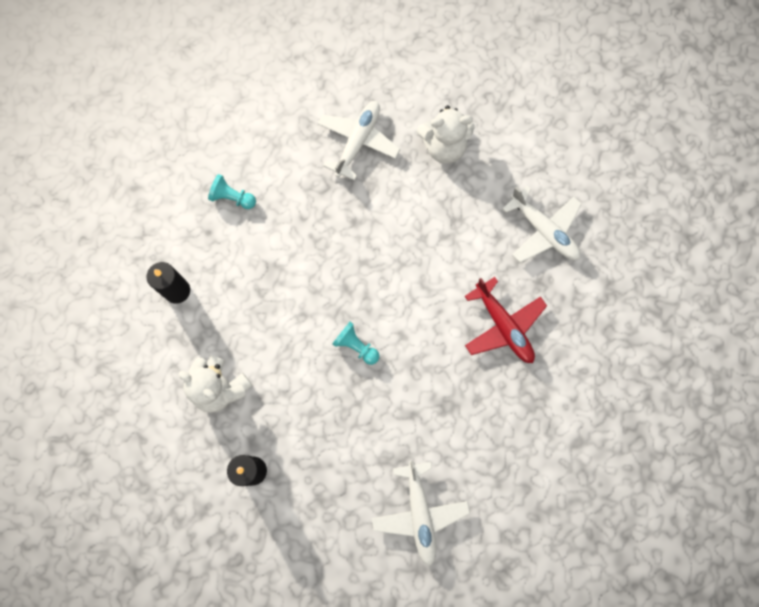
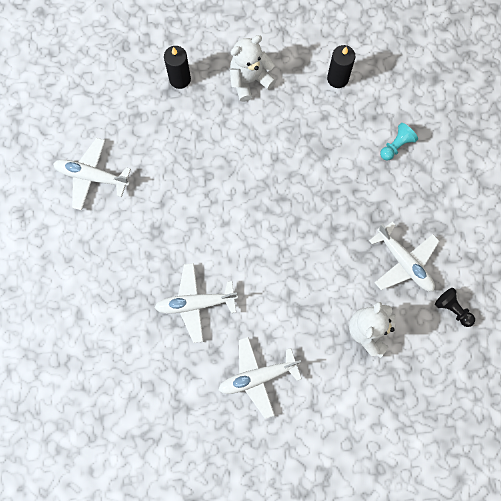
camera: 115 degrees right, 0 degrees up
(356, 346) = (234, 186): turquoise pawn -> none
(384, 81) = (452, 309): none -> black pawn
(503, 326) = (195, 303): red plane -> white plane

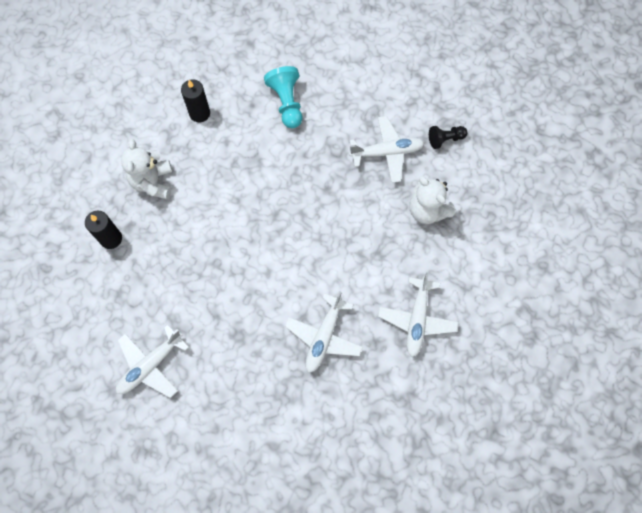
camera: 60 degrees left, 5 degrees down
(396, 145) = (287, 103): turquoise pawn -> turquoise pawn, size x1.58

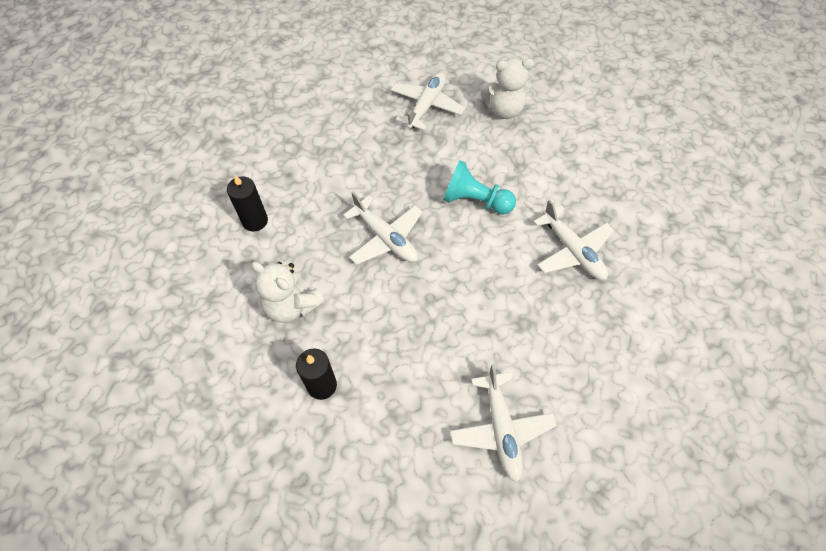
camera: 55 degrees left, 10 degrees down
(287, 103) = (312, 147): turquoise pawn -> turquoise pawn (475, 201)
(417, 319) = (601, 173): white plane -> white plane (386, 238)
(445, 139) = (448, 63): black pawn -> none

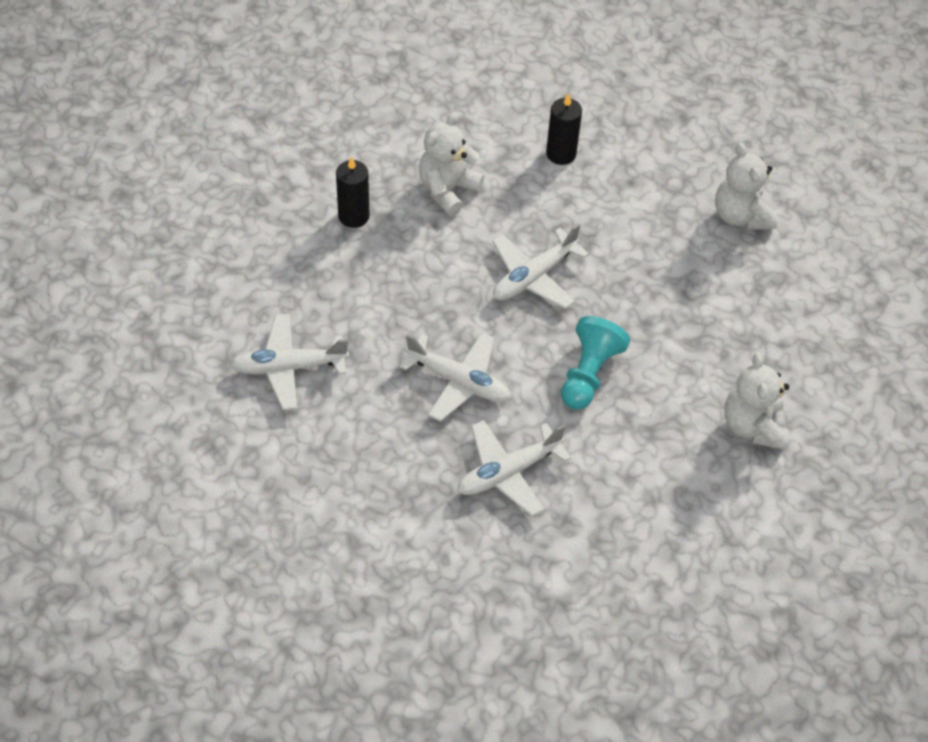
camera: 90 degrees right, 5 degrees down
(322, 109) = (740, 215): none -> white teddy bear
(426, 106) = (754, 332): white plane -> white plane (459, 381)

